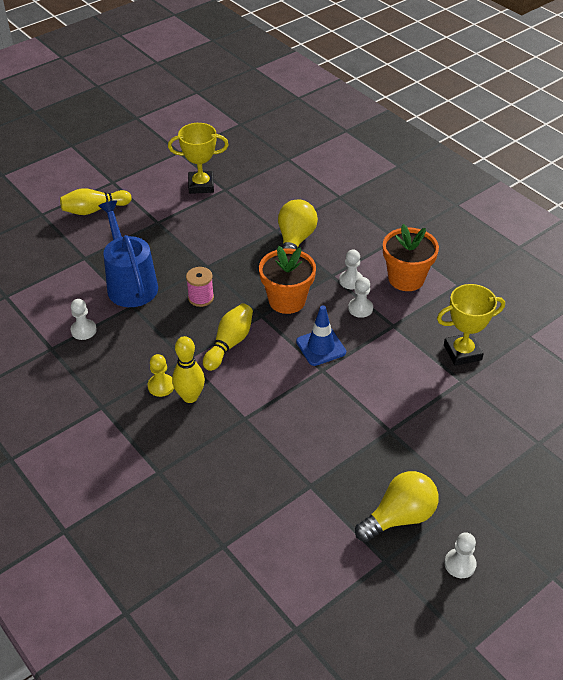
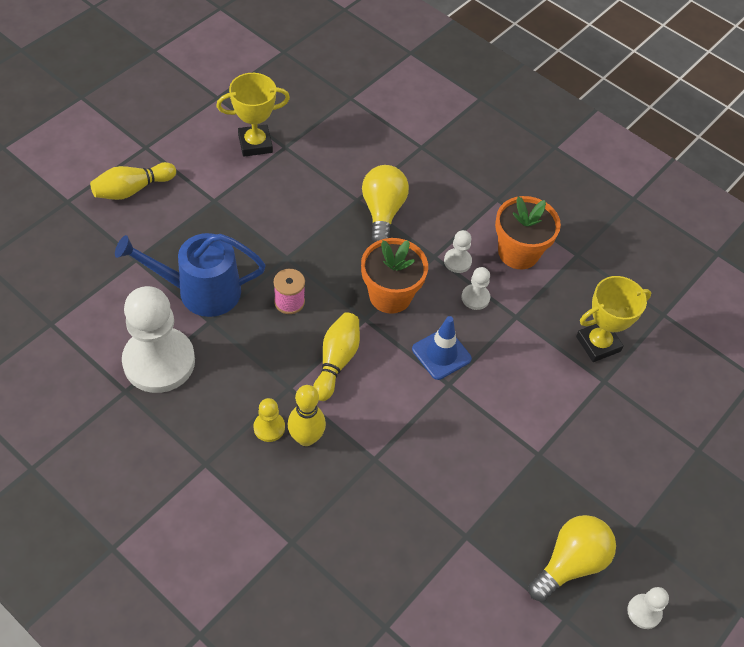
camera: 15 degrees left, 10 degrees up
(83, 330) = (159, 361): white pawn -> white pawn, size x2.33
(130, 284) = (201, 291): blue watering can -> blue watering can turned 60 degrees counterclockwise

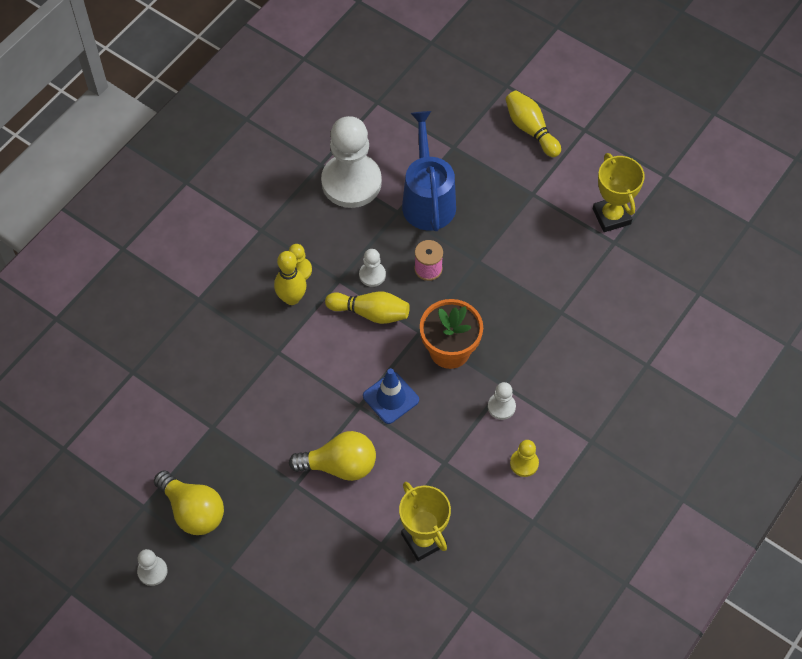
camera: 90 degrees right, 5 degrees up
(382, 212) = (550, 335): yellow light bulb -> yellow light bulb (340, 465)
(475, 298) = (460, 425): white pawn -> white pawn (372, 275)
(518, 252) = (524, 463): orange flower pot -> yellow pawn

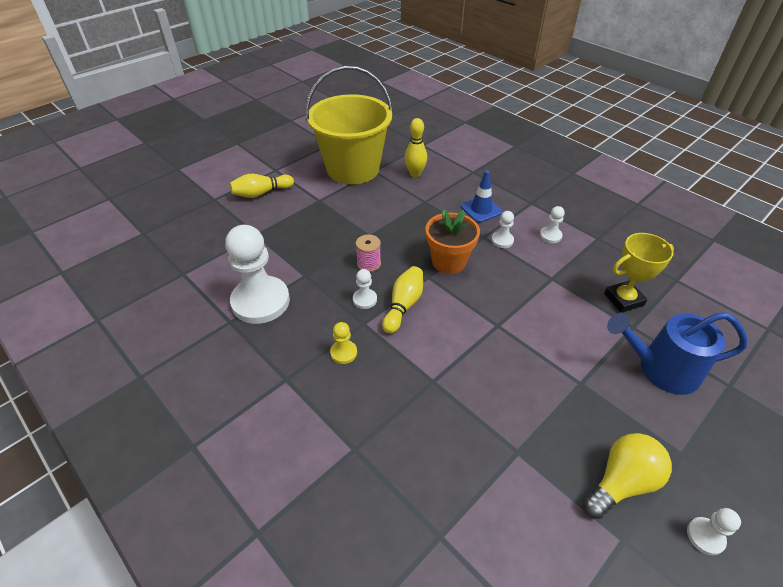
camera: 80 degrees left, 15 degrees down
(292, 298) = (374, 362): yellow bowling pin -> yellow bowling pin (415, 174)
(340, 465) = (558, 346): yellow light bulb -> none
(391, 398) = (491, 303): blue traffic cone -> blue traffic cone (481, 209)
(428, 200) = (301, 255): blue watering can -> blue watering can (661, 369)
(524, 463) = (550, 236): yellow pawn -> white pawn
(611, 216) = (353, 169): yellow trophy -> yellow bucket

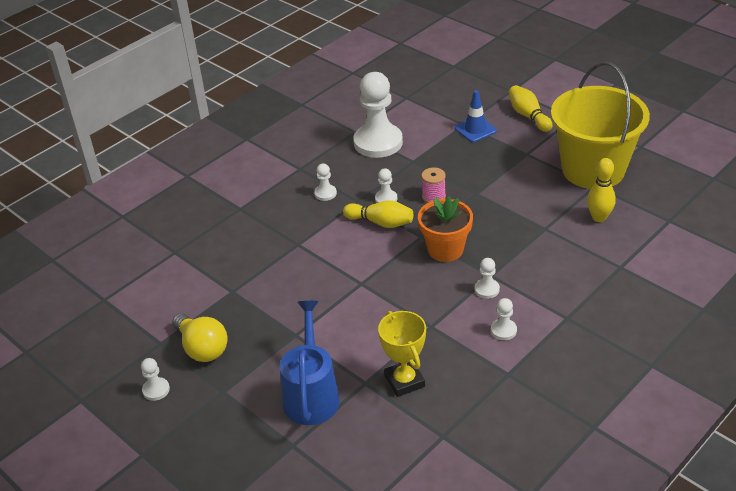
camera: 90 degrees right, 5 degrees down
(343, 353) = (325, 193): yellow pawn -> white pawn
(481, 209) = (541, 273): blue traffic cone -> blue traffic cone (475, 129)

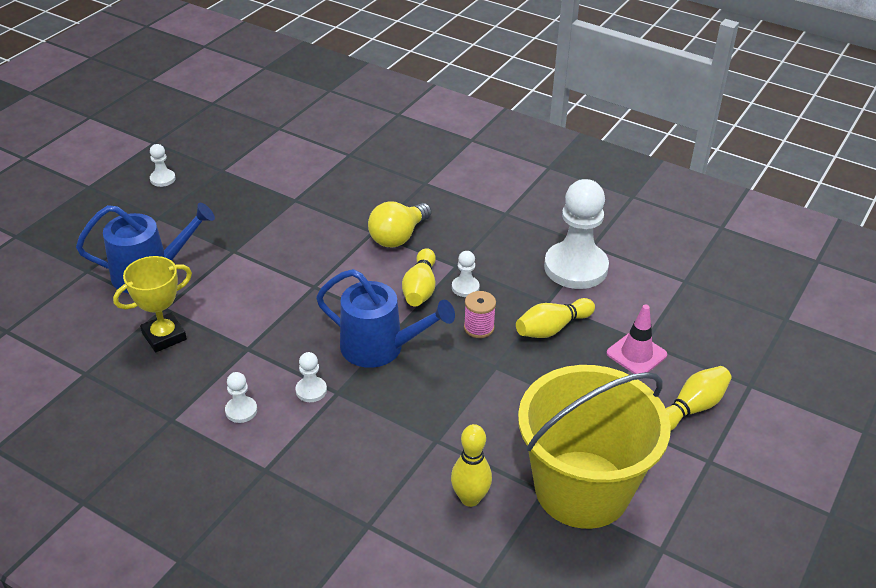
camera: 75 degrees right, 0 degrees up
(202, 348) = (214, 195): yellow light bulb -> yellow light bulb (398, 237)
(325, 193) = (464, 239): white pawn -> none
(442, 162) = (552, 328): none -> yellow bowling pin
(445, 249) = (379, 347): orange flower pot -> blue watering can
(475, 129) = (636, 354): blue traffic cone -> pink traffic cone

